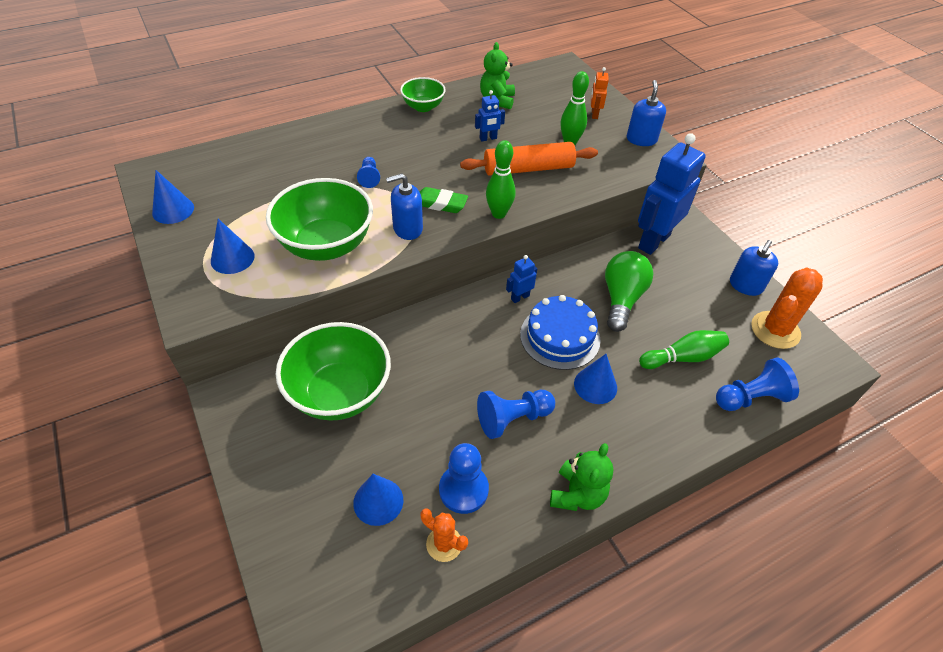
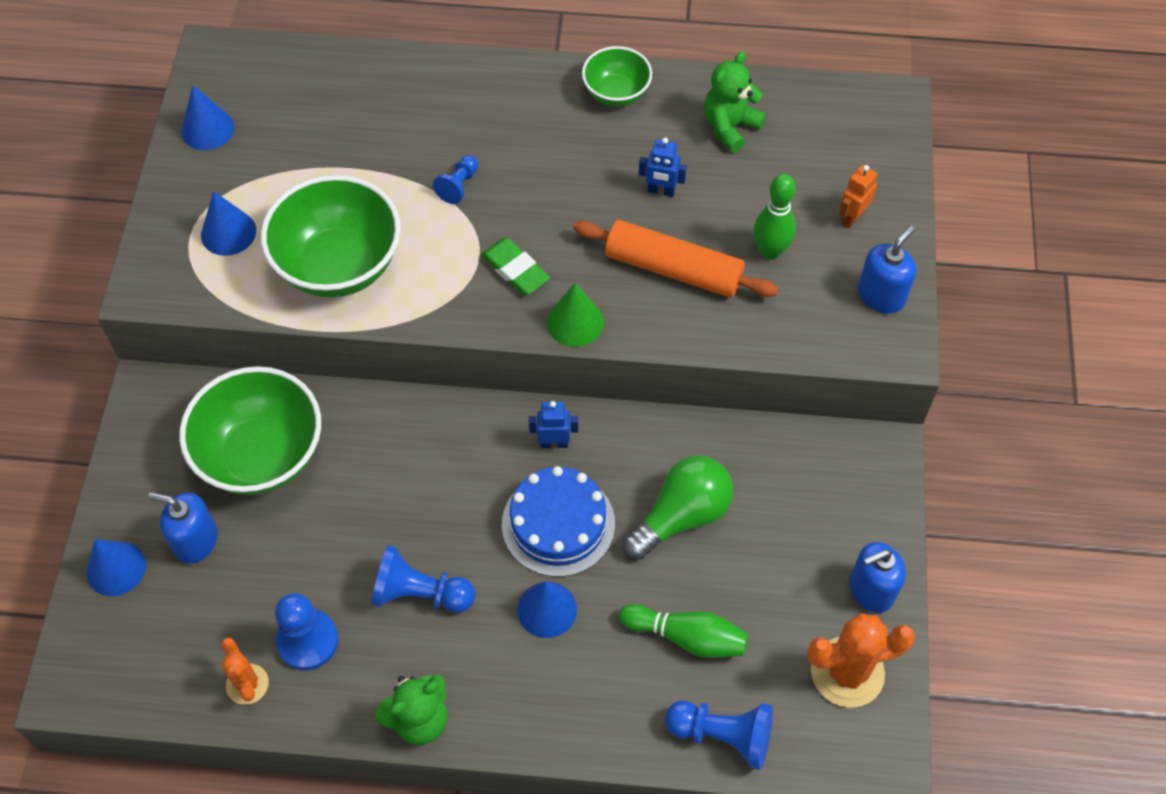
camera: 35 degrees right, 10 degrees up
(378, 501) = (217, 601): blue cone -> blue cone (116, 568)
(407, 229) = (447, 288): blue soap dispenser -> blue soap dispenser (196, 541)
(498, 214) = (575, 322): green bowling pin -> green cone
(653, 241) = (805, 455): blue robot -> none

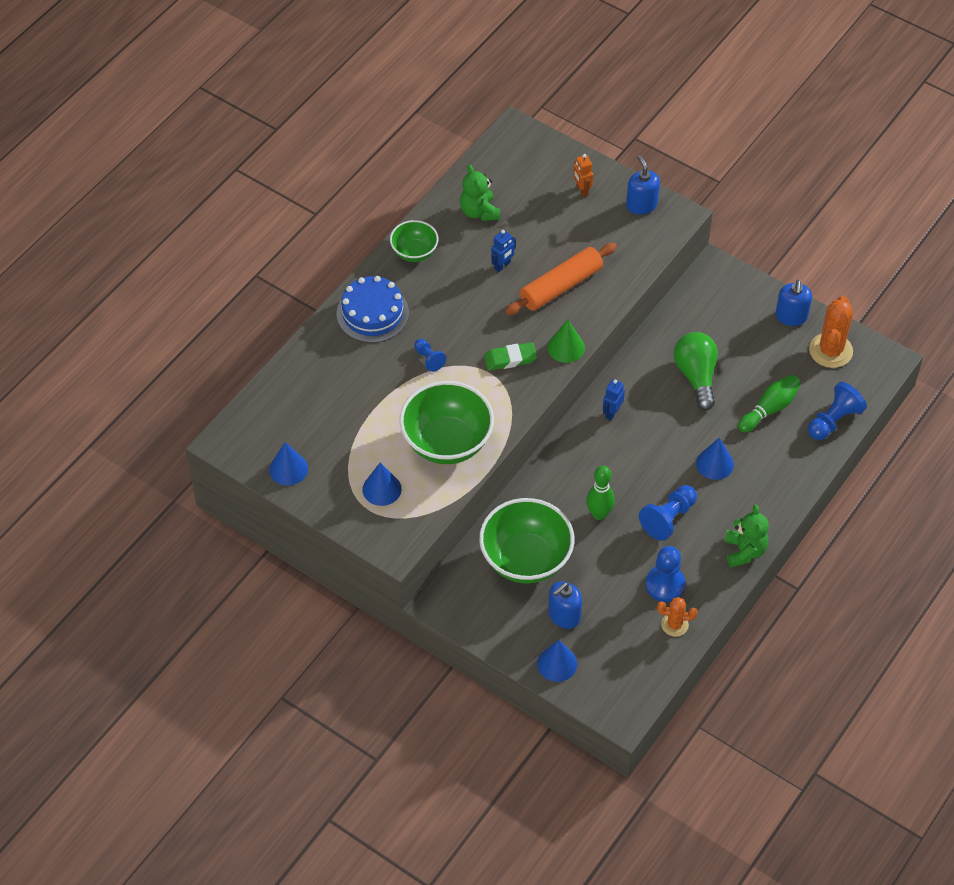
camera: 60 degrees left, 5 degrees down
(558, 524) = (665, 434): blue cake -> blue cake (372, 313)
(770, 251) = (579, 237): green bowling pin -> green bowling pin (599, 514)

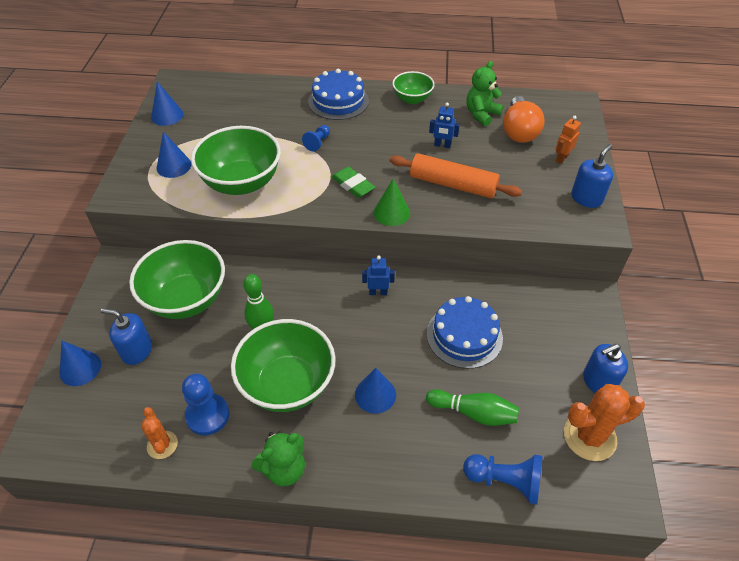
camera: 60 degrees right, 5 degrees down
(524, 198) = (519, 131): none -> orange light bulb
(668, 518) = (287, 384): blue pawn -> green bowl
(696, 376) = (464, 335): green light bulb -> blue cake

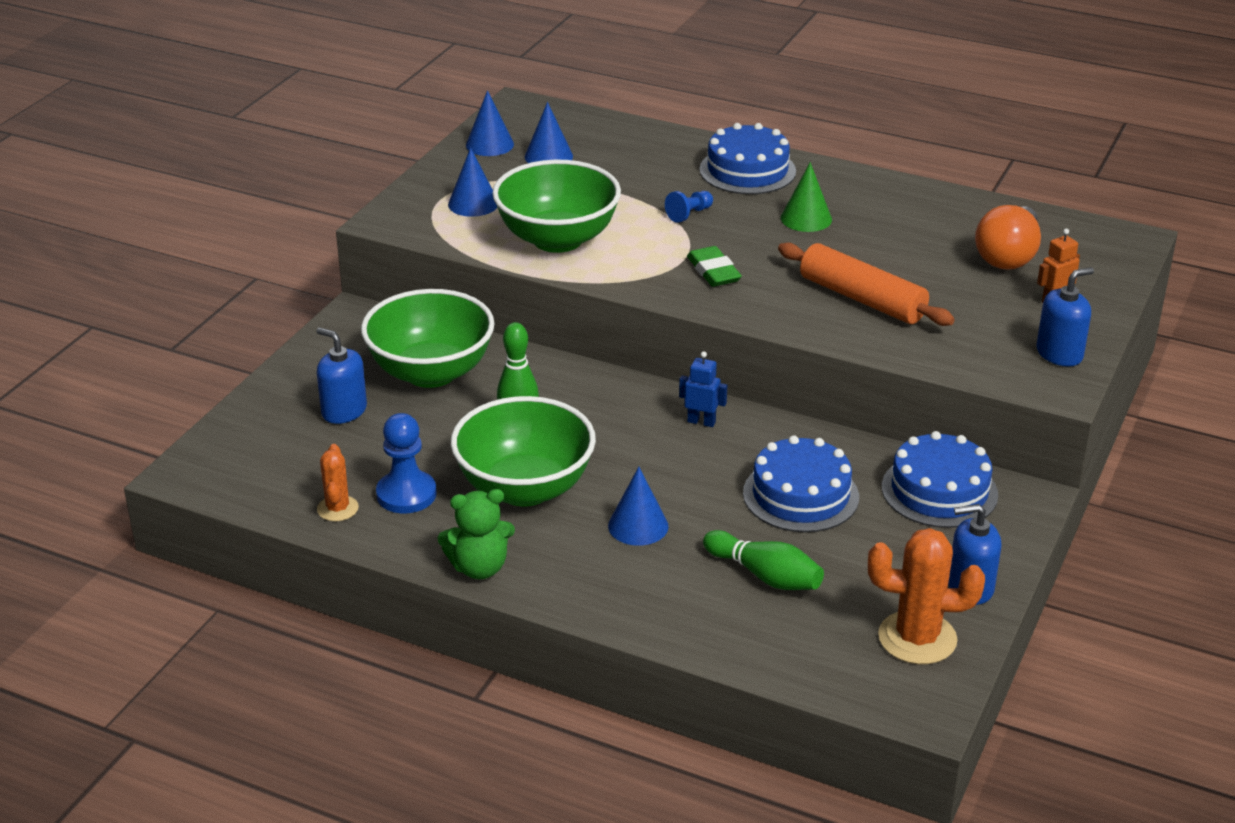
camera: 20 degrees right, 15 degrees down
(80, 368) = (266, 412): blue cone -> blue cone (548, 156)
(391, 212) = (752, 312): green cone -> green cone (806, 218)
(412, 99) = (863, 187): green bowl -> none
(442, 145) = (875, 251): blue robot -> none
(481, 114) = (961, 225): green teddy bear -> none
(505, 481) = (767, 650): blue pawn -> none
(542, 307) = (939, 491): none -> blue cake

